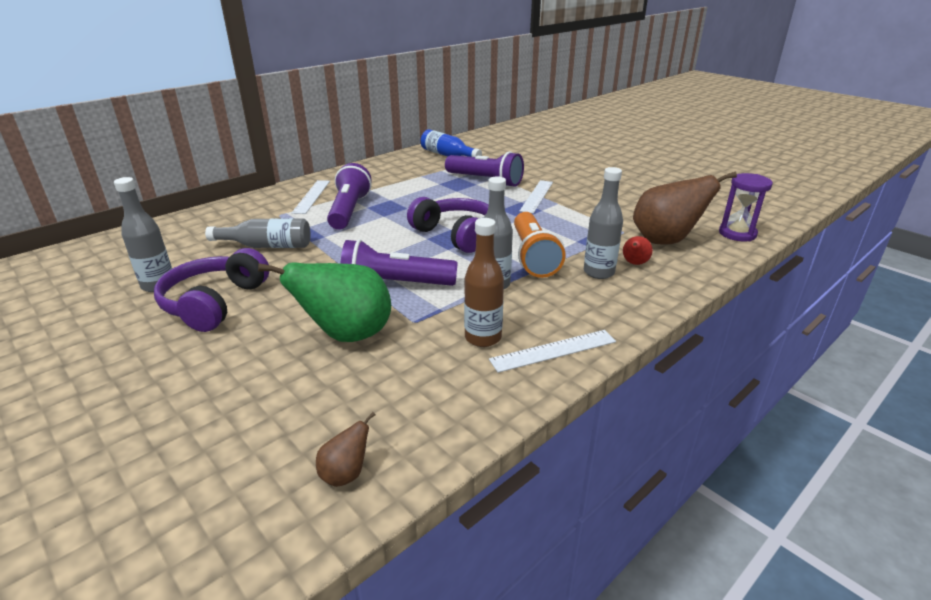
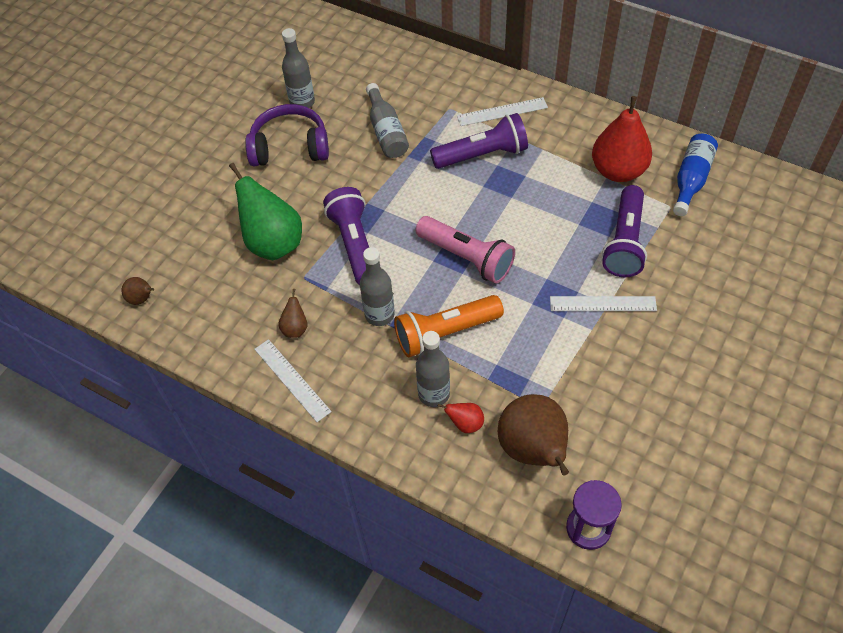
camera: 75 degrees right, 25 degrees up
(418, 172) = (618, 171): none -> red pear
(456, 234) = (467, 257): purple headphones -> pink flashlight
(483, 338) = (295, 328): brown bottle -> brown pear

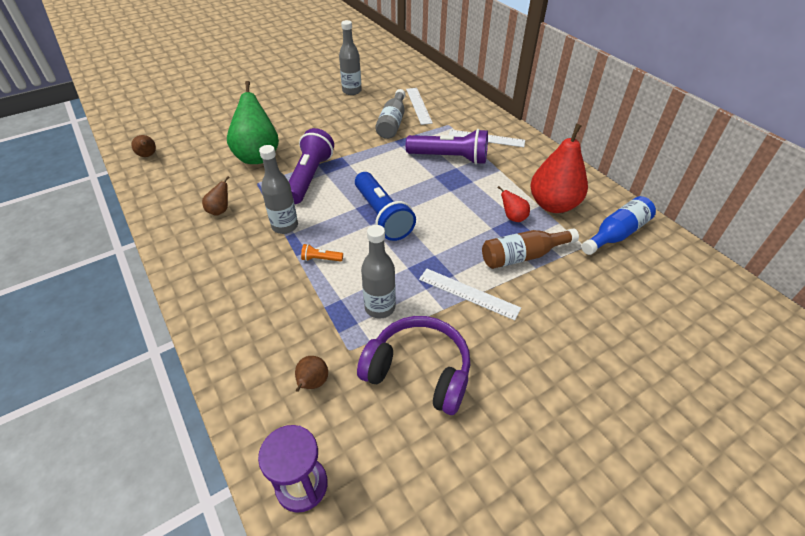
camera: 25 degrees right, 10 degrees down
(290, 147) = (321, 110): purple headphones -> purple headphones (418, 371)
(292, 380) = (184, 241): white ruler -> white ruler (418, 105)
(434, 394) = (272, 298): grey bottle -> grey bottle (380, 307)
(445, 333) = (321, 259): orange flashlight -> orange flashlight, size x0.41
(465, 424) = (276, 332): red pear -> red pear (513, 217)
(467, 257) = (382, 216): pink flashlight -> blue flashlight
(533, 450) = (312, 383): brown pear -> brown pear, size x0.45
(625, 242) = (523, 256): purple flashlight -> brown bottle

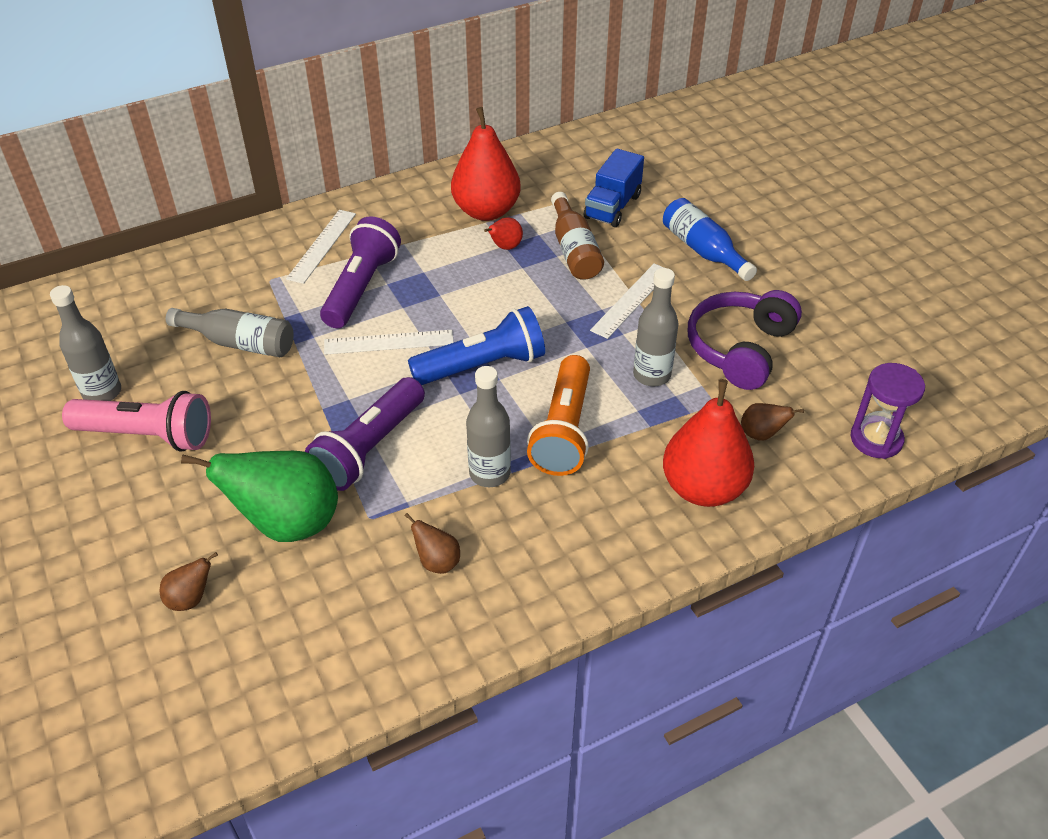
camera: 85 degrees left, 0 degrees up
(148, 155) = (229, 715): brown pear -> brown pear (190, 599)
(258, 340) = (703, 488): none -> red pear
(309, 177) = (369, 448): purple flashlight -> purple flashlight turned 75 degrees counterclockwise
(321, 259) = (564, 430): orange flashlight -> orange flashlight, size x2.45
(323, 107) = (148, 435): none -> pink flashlight
(418, 105) = (196, 308): white ruler -> white ruler (389, 342)
(592, 278) = (612, 207): none -> blue truck
(616, 234) = (545, 176): blue bottle -> blue bottle (703, 250)

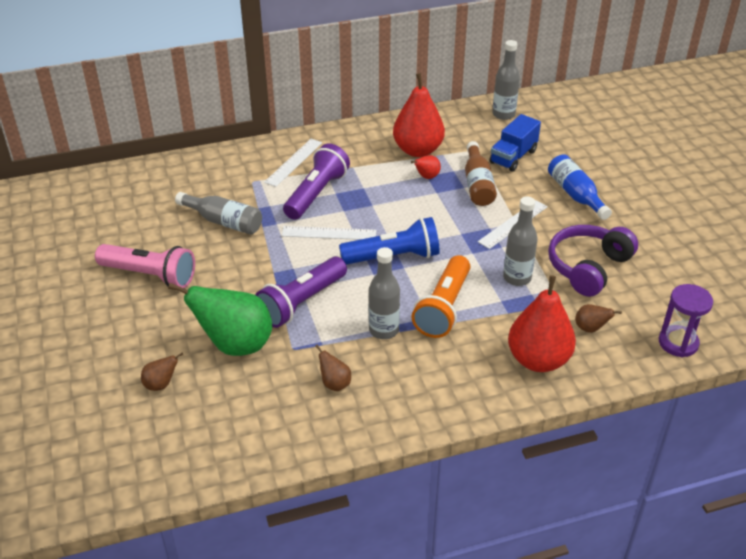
camera: 10 degrees right, 5 degrees down
(102, 393) = (124, 244): grey bottle -> grey bottle (503, 114)

